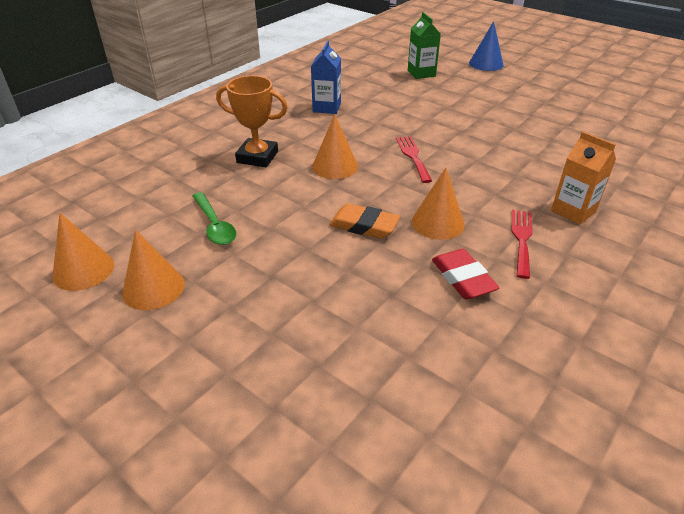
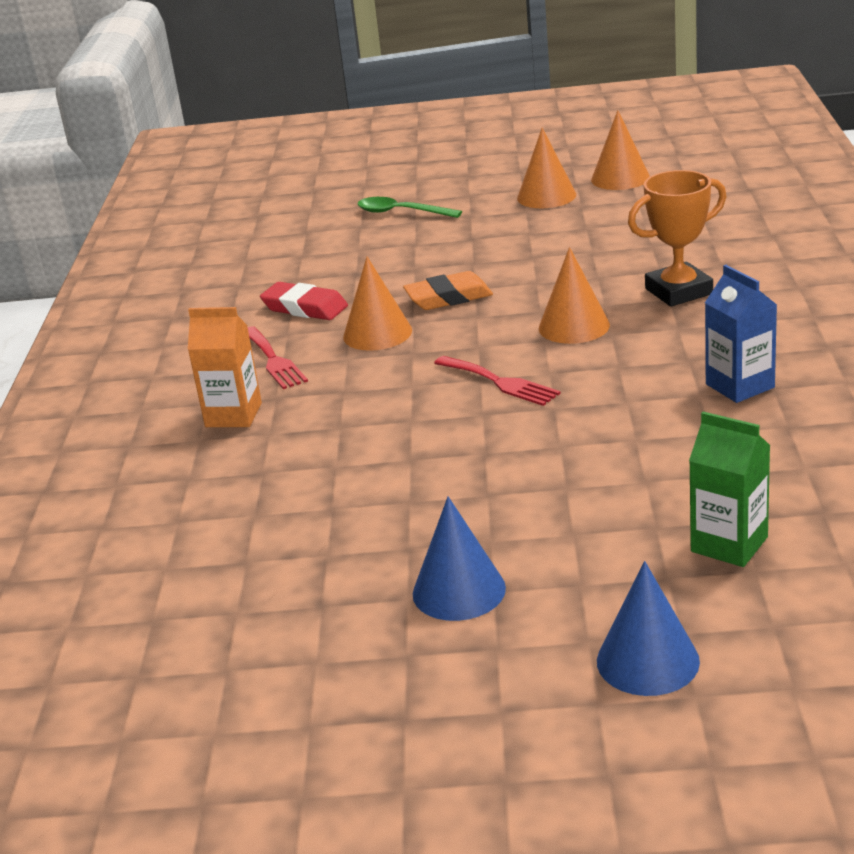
camera: 145 degrees right, 10 degrees down
(215, 225) = (585, 236): green spoon -> green spoon (401, 212)
(524, 97) = (459, 590): none -> blue cone

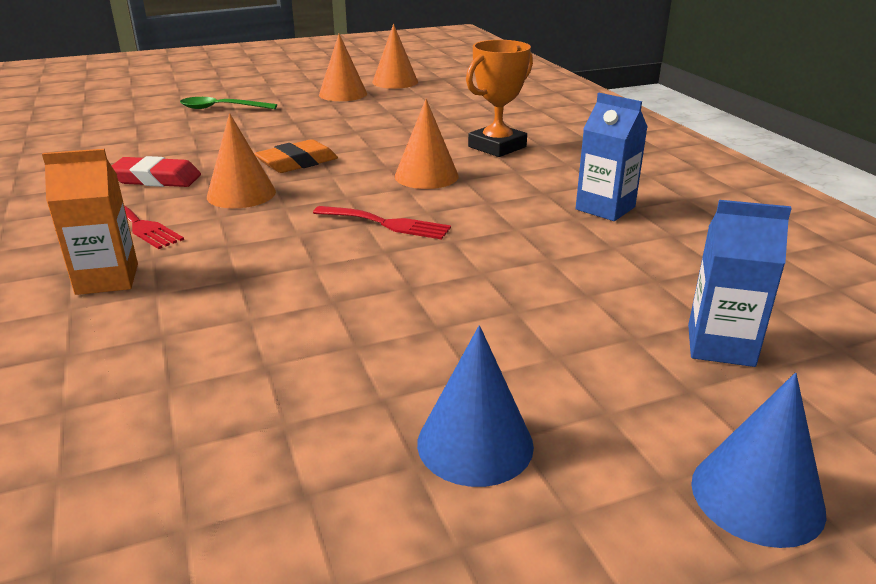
camera: 25 degrees left, 0 degrees up
(729, 544) = (720, 345): green carton -> blue carton

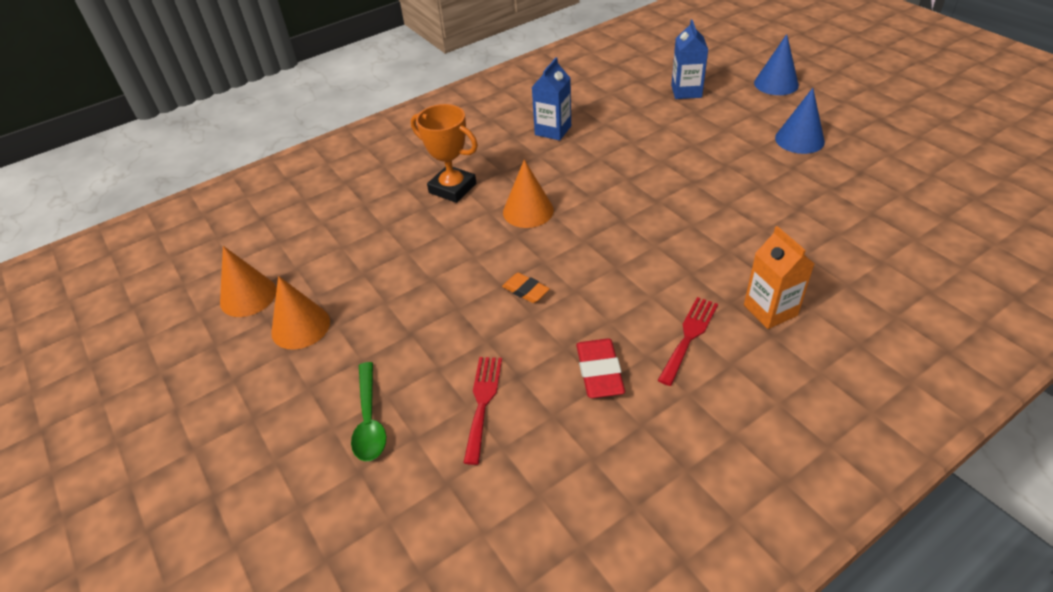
camera: 100 degrees left, 15 degrees up
(241, 194) = (605, 300): orange cone -> none
(297, 163) = (525, 290): orange eraser -> orange eraser, size x0.66
(387, 224) = (619, 210): red fork -> red fork (482, 402)

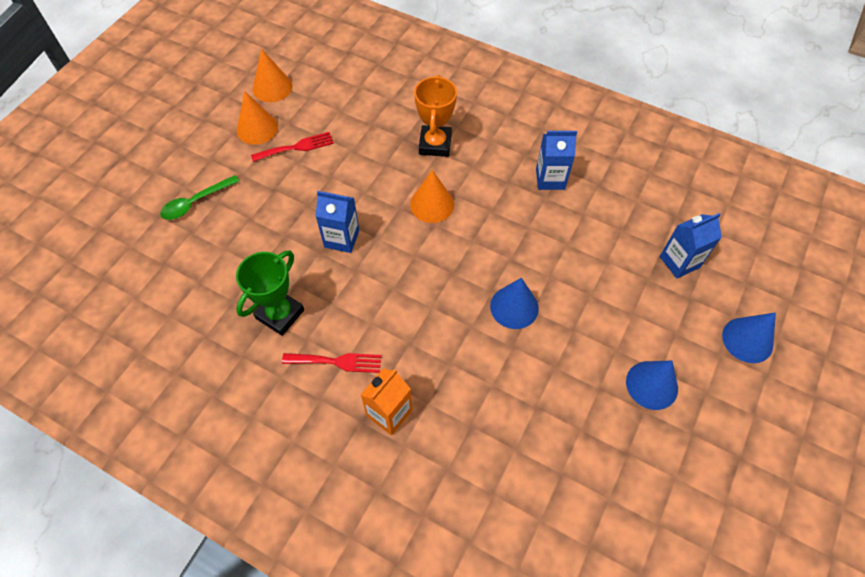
camera: 60 degrees right, 15 degrees up
(482, 402) = (229, 256): red fork -> red fork (296, 147)
(525, 290) = (342, 238): orange eraser -> blue carton
(599, 372) = (280, 314): red eraser -> green trophy
(684, 191) = (514, 307): none -> blue cone

